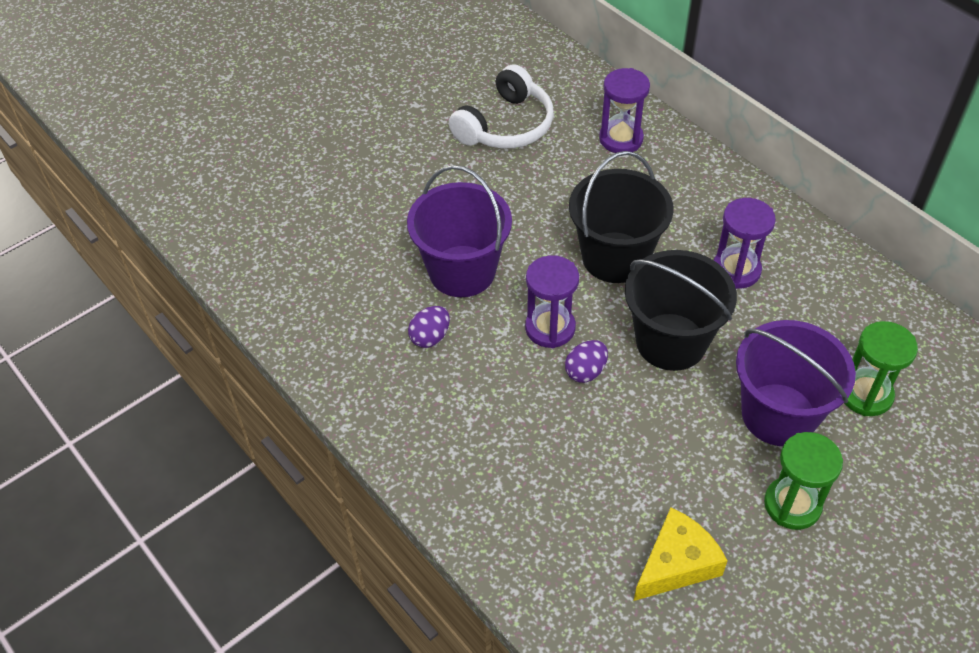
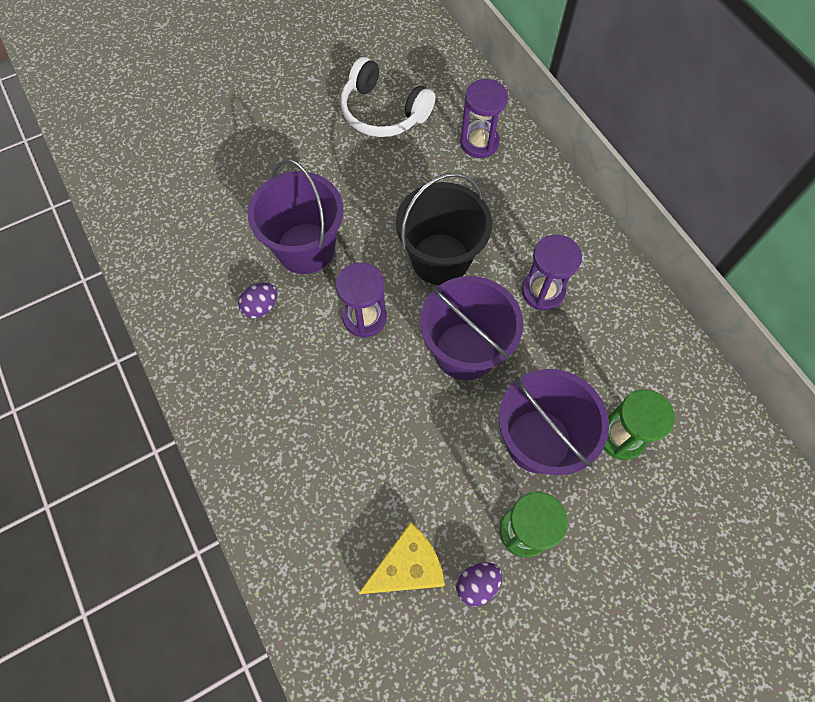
camera: 10 degrees right, 15 degrees up
(506, 125) = (383, 112): white headphones -> white headphones turned 75 degrees clockwise
(585, 371) = (383, 366): purple egg -> purple egg (477, 584)
(671, 342) = (465, 351): black bucket -> purple bucket

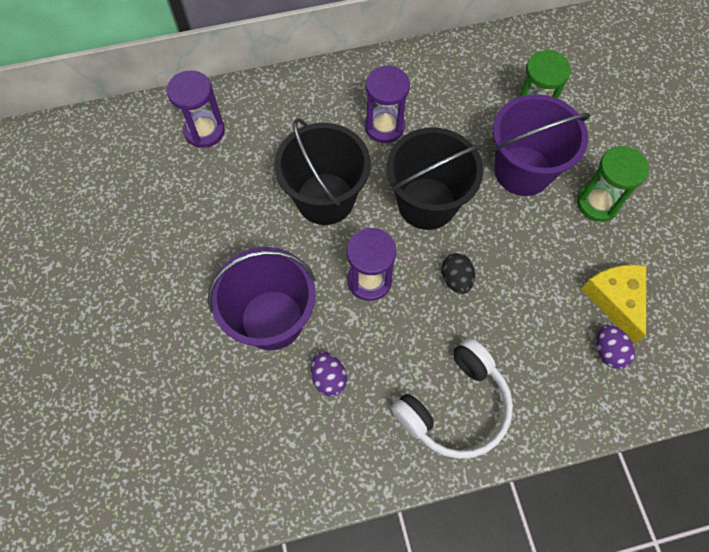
camera: 75 degrees left, 0 degrees up
(383, 112) = (128, 207): white headphones -> white headphones (454, 406)
(387, 396) = (456, 279): none -> black egg
(465, 351) = (426, 203): purple bucket -> black bucket
(477, 584) = (636, 249): purple egg -> purple egg (608, 351)

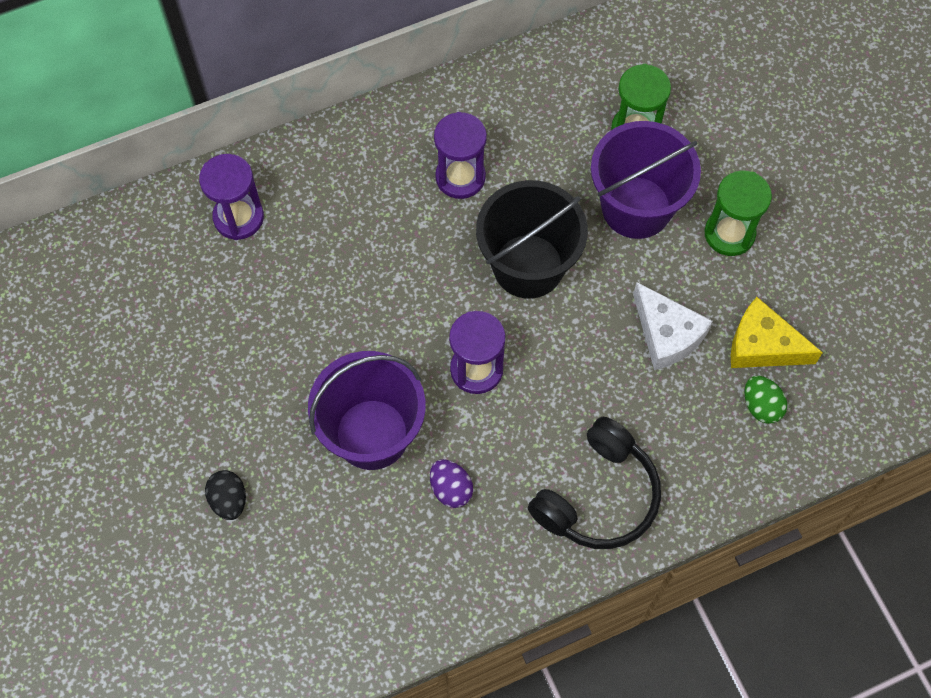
camera: 10 degrees left, 0 degrees up
(325, 199) = (405, 280): black bucket -> none
(454, 406) = (598, 496): white headphones -> black headphones
(456, 279) = (577, 352): black egg -> black egg (229, 500)
(534, 277) = (667, 334): none -> white cheese
(608, 351) = (761, 406): purple egg -> green egg
(615, 299) = (762, 345): yellow cheese -> yellow cheese turned 45 degrees counterclockwise

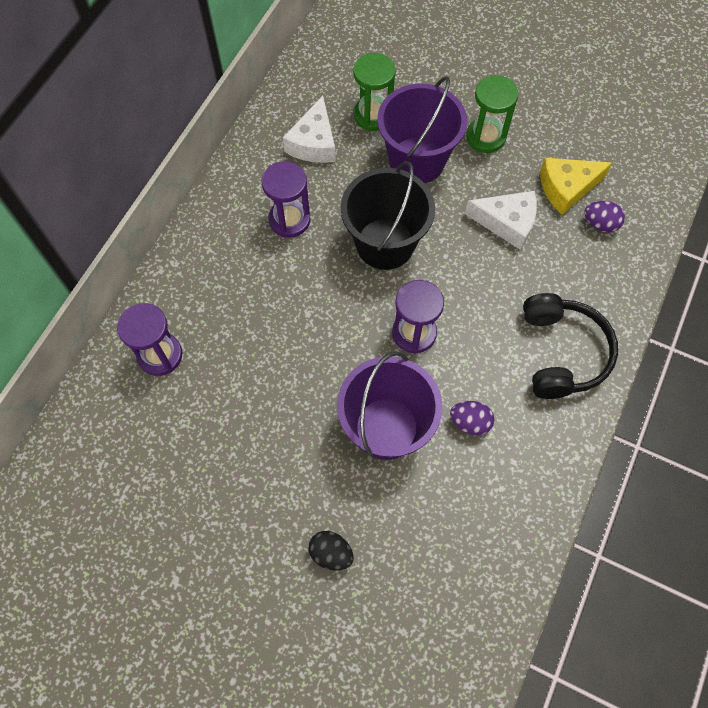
camera: 40 degrees left, 0 degrees up
(552, 118) = (314, 143): none -> white cheese
(761, 406) = (600, 224): green egg -> purple egg

